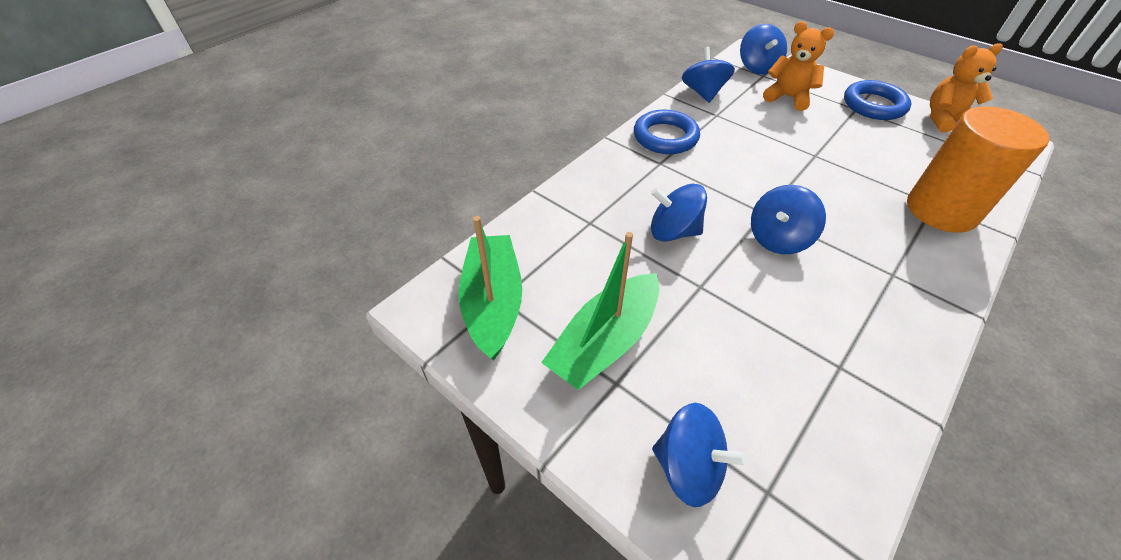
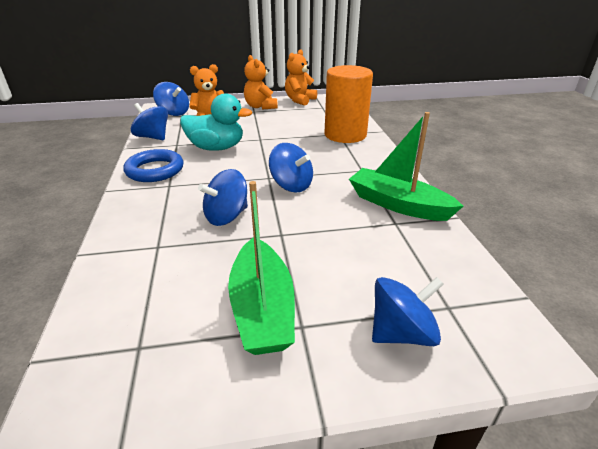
camera: 50 degrees left, 15 degrees down
(493, 303) = (135, 355): green boat -> green boat (398, 204)
(752, 141) = (216, 148): none -> turquoise duck
(778, 239) = (291, 185): blue spinning top -> blue spinning top turned 45 degrees counterclockwise
(873, 105) = (260, 106): blue ring -> orange teddy bear

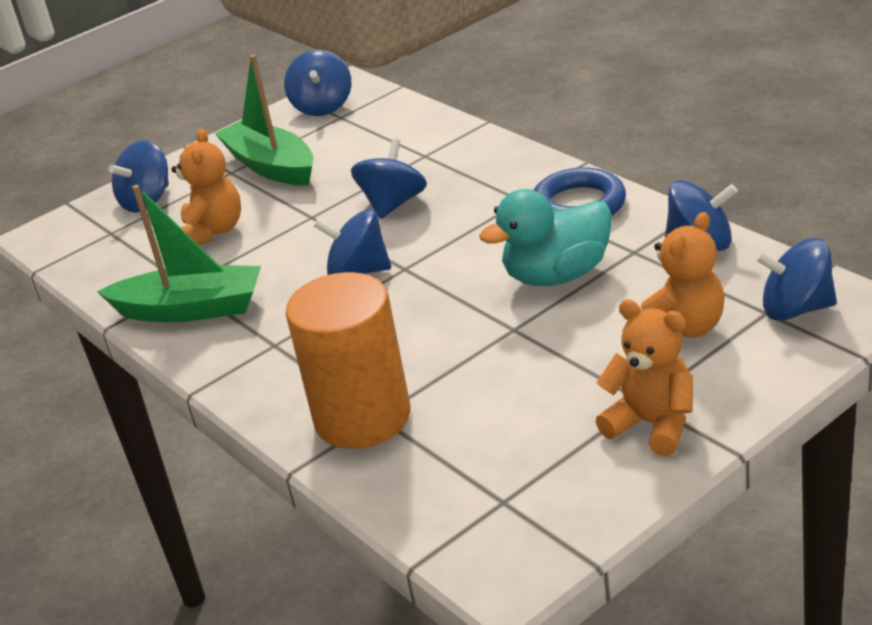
camera: 155 degrees right, 0 degrees up
(128, 384) = (322, 106): none -> blue spinning top
(300, 100) = (594, 505): orange teddy bear -> orange teddy bear (213, 231)

